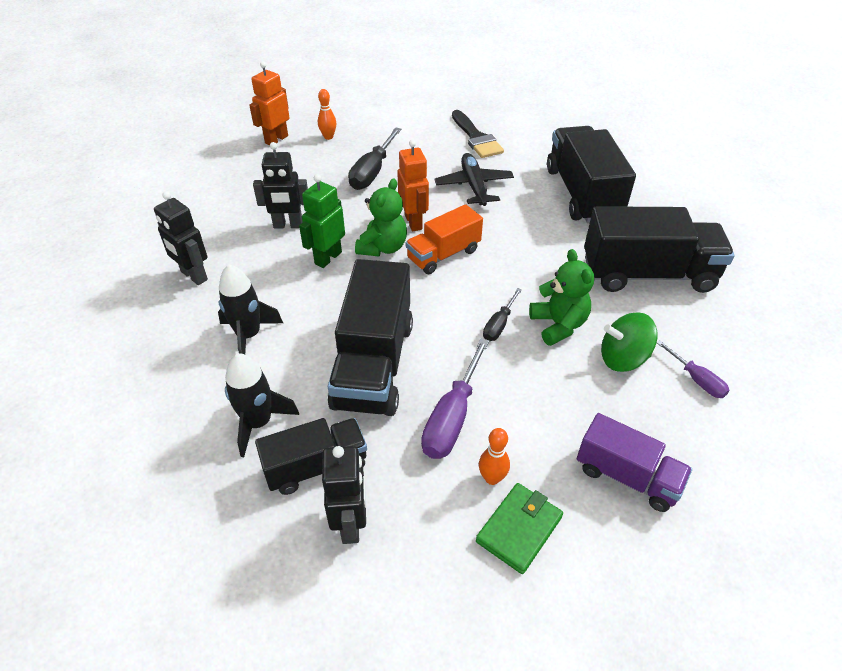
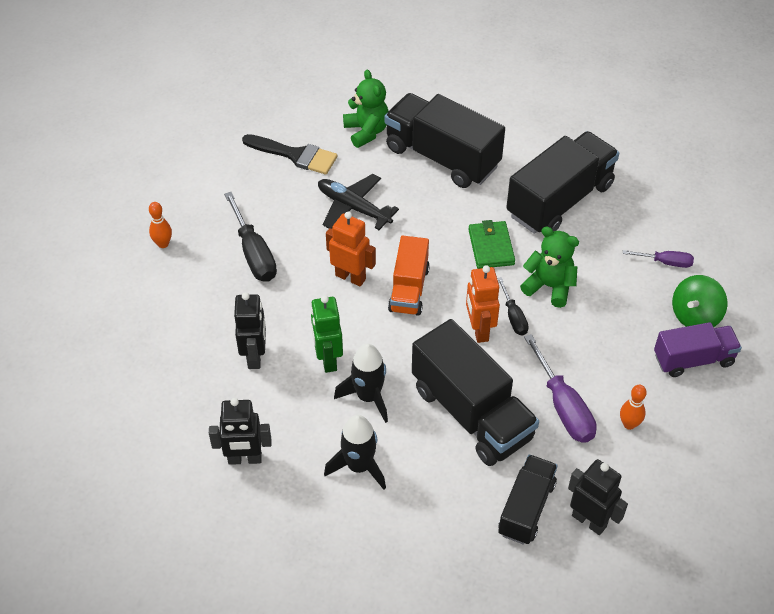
camera: 45 degrees left, 5 degrees up
(258, 422) = (454, 516): black rocket -> black rocket (368, 397)
(276, 139) = (117, 281): orange robot -> orange robot (479, 330)
(288, 225) = (255, 356): black robot -> black robot turned 45 degrees counterclockwise
(383, 247) = (357, 318): green teddy bear -> green teddy bear (366, 131)
(519, 529) = (675, 440): green wallet -> green wallet (491, 247)
(623, 358) = (612, 280): green spinning top -> green spinning top (695, 316)

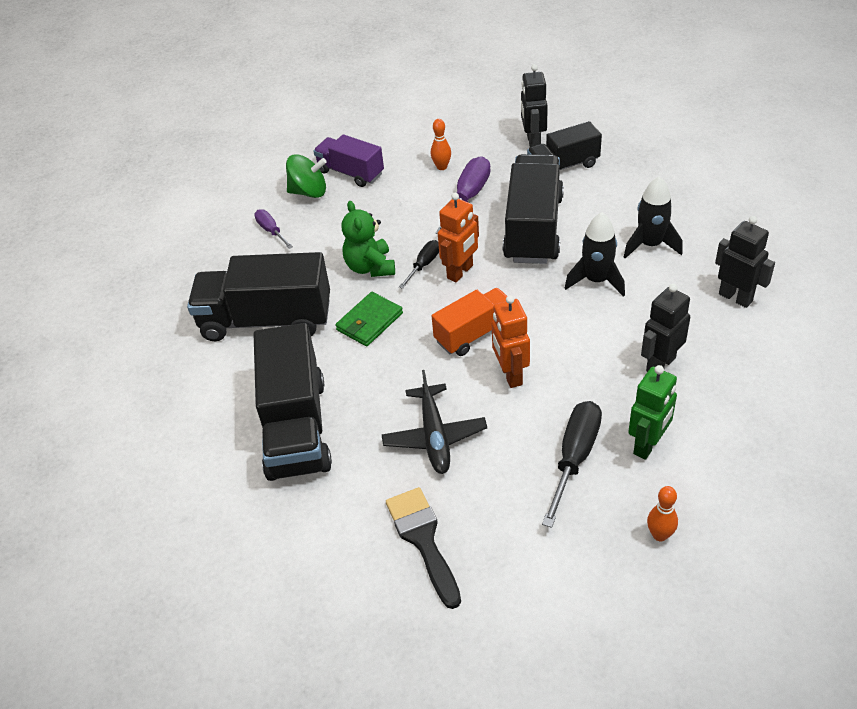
camera: 130 degrees left, 5 degrees down
(328, 359) = (600, 324): green robot -> green robot (648, 445)
(366, 131) = (323, 511): green teddy bear -> none

